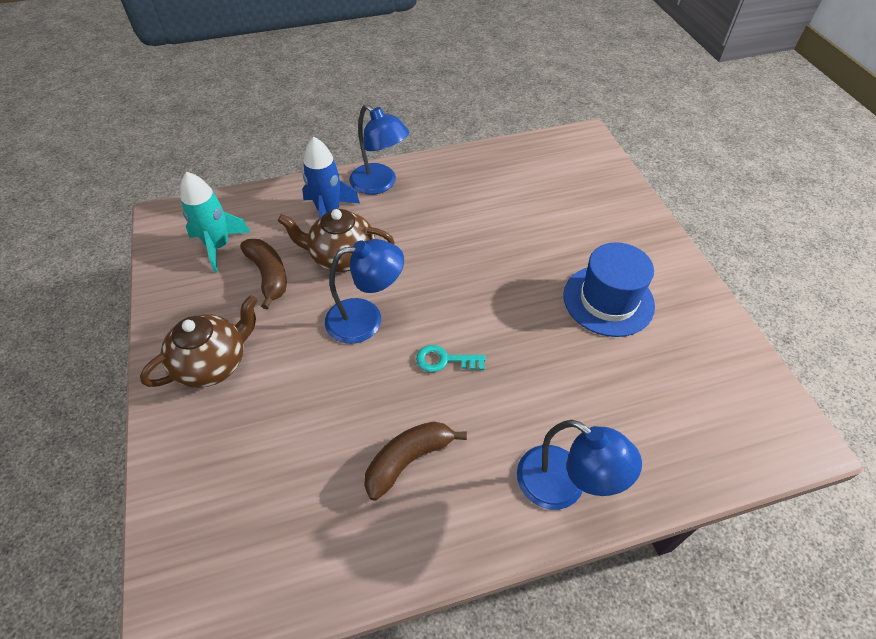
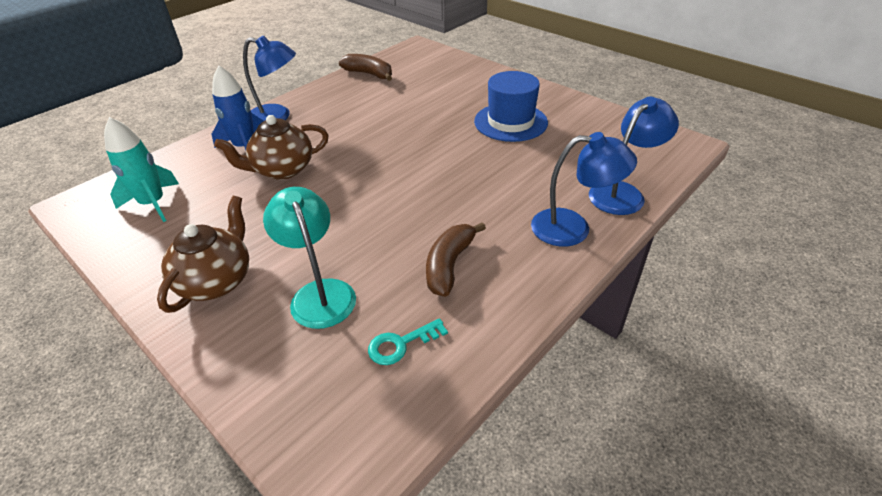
camera: 30 degrees left, 10 degrees down
(268, 275) = (222, 204): brown banana -> brown banana (369, 74)
(280, 425) = (319, 293): none -> turquoise lamp
(366, 319) = (337, 198): blue lamp -> blue lamp (623, 193)
(444, 360) = (424, 197): turquoise key -> turquoise key (401, 344)

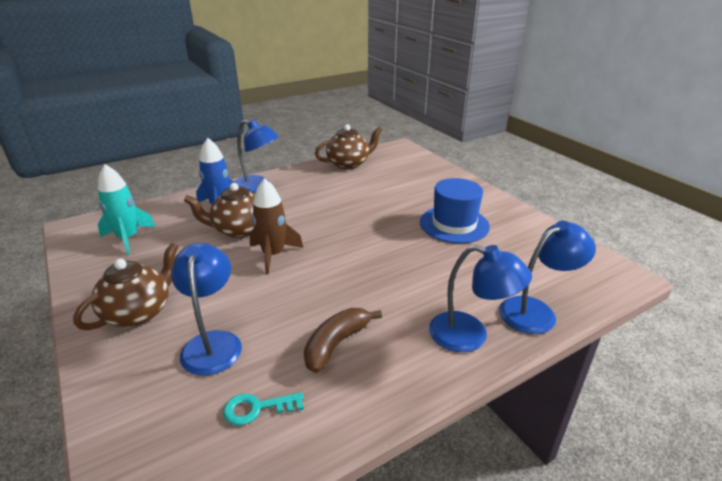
camera: 15 degrees right, 10 degrees down
(319, 293) = (213, 342): turquoise lamp -> blue lamp
(336, 189) = (273, 255): none -> brown rocket
(369, 74) = (349, 164): brown banana -> brown teapot

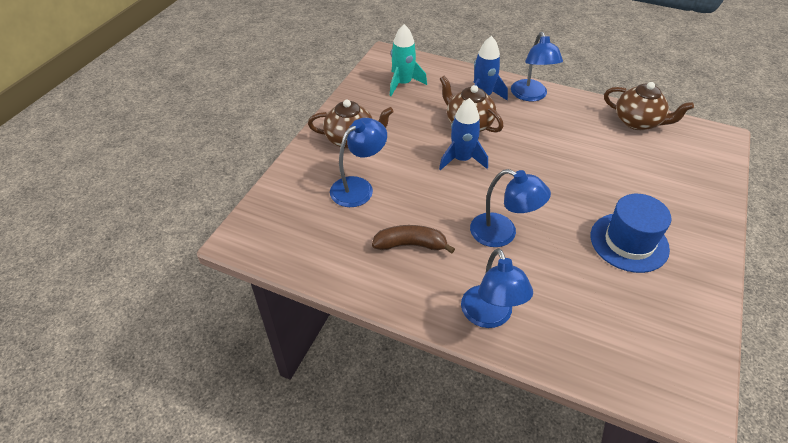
camera: 55 degrees right, 15 degrees up
(257, 408) = (331, 239): turquoise key -> none
(273, 255) = (462, 159): brown rocket -> blue rocket
(536, 311) = (563, 350): blue lamp -> blue lamp (502, 234)

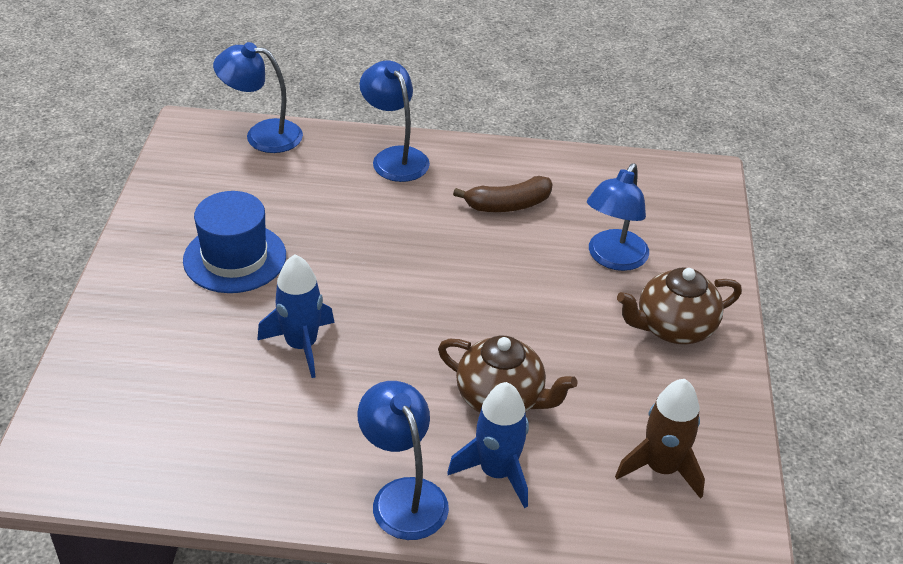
camera: 160 degrees right, 5 degrees down
(403, 84) = (661, 468): turquoise rocket -> brown rocket
(462, 159) = (488, 329): blue rocket -> blue rocket (301, 345)
(502, 234) = (400, 237): blue lamp -> blue lamp (262, 135)
(638, 122) = (191, 474): brown teapot -> none

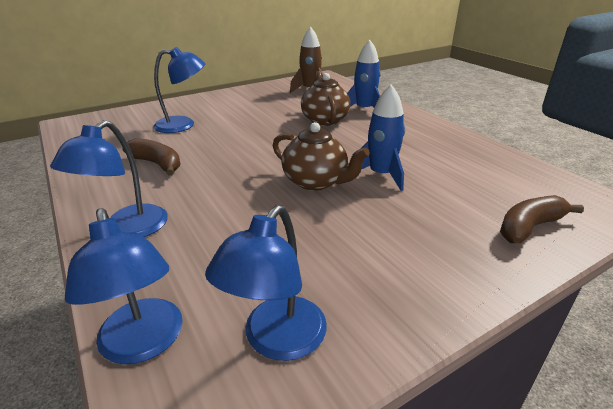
camera: 125 degrees left, 10 degrees down
(107, 375) = (529, 227): none -> brown banana
(235, 258) = (353, 241): blue hat -> none
(403, 495) = (409, 120): blue lamp -> blue lamp (276, 340)
(673, 328) = (223, 103): brown teapot -> brown teapot (316, 182)

